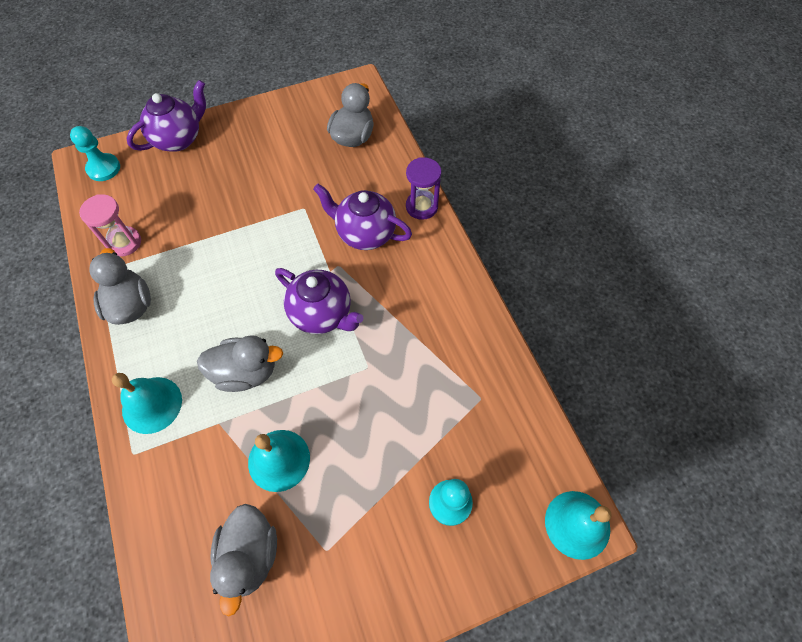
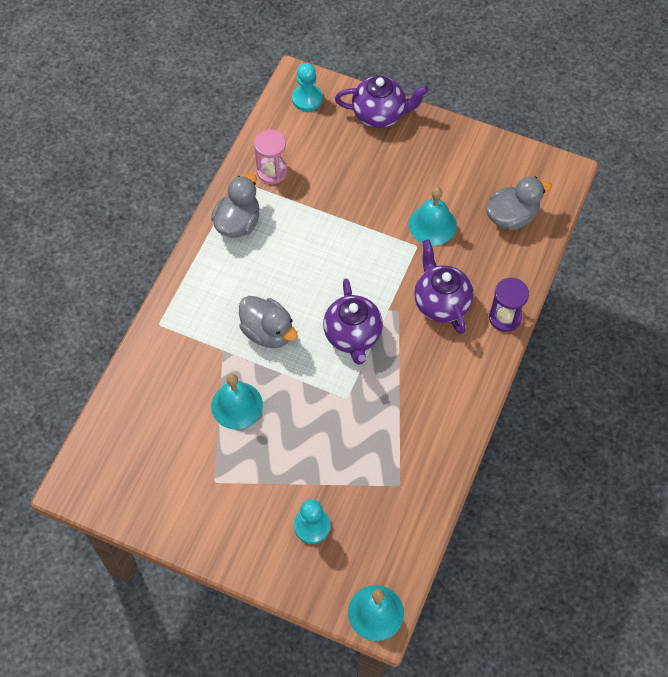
camera: 45 degrees right, 0 degrees up
(152, 404) = (195, 303): turquoise bell -> turquoise bell (432, 224)
(250, 555) = (171, 444): grey duck -> none

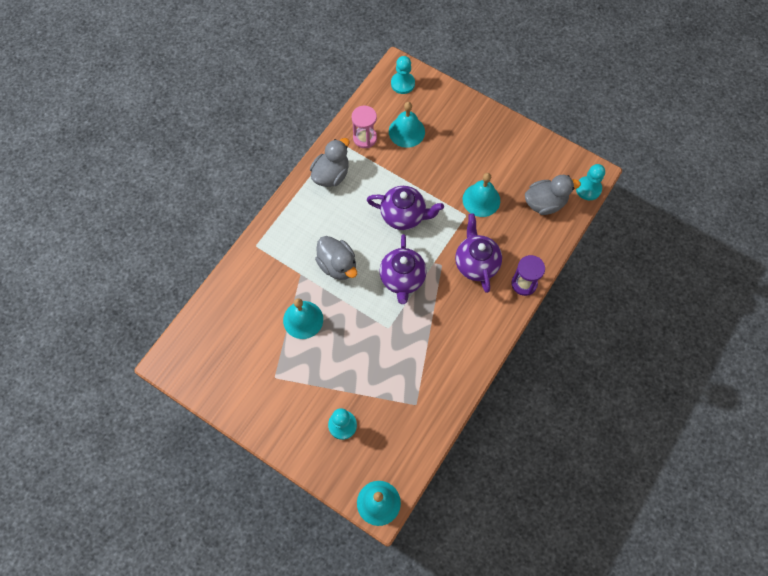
camera: 10 degrees right, 5 degrees up
(323, 156) = (406, 131): none -> turquoise bell
(380, 114) = (457, 105): purple teapot -> purple teapot (404, 216)
(561, 192) = (588, 189): none -> turquoise pawn

